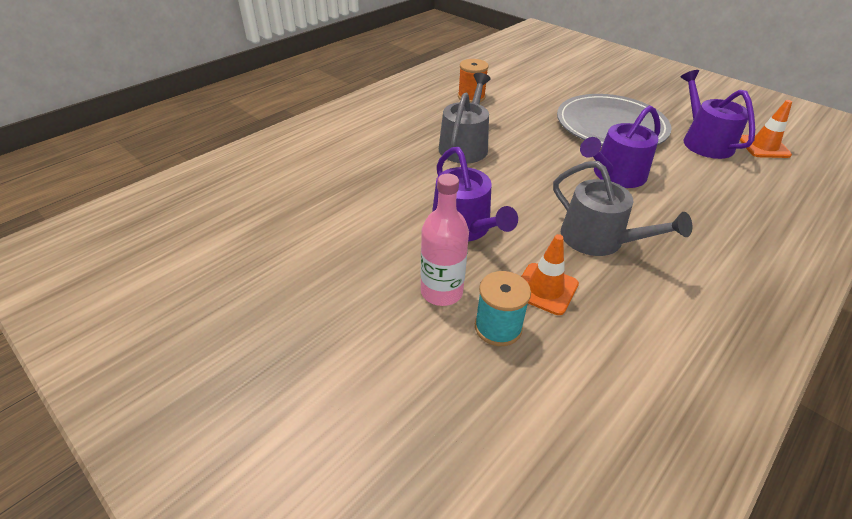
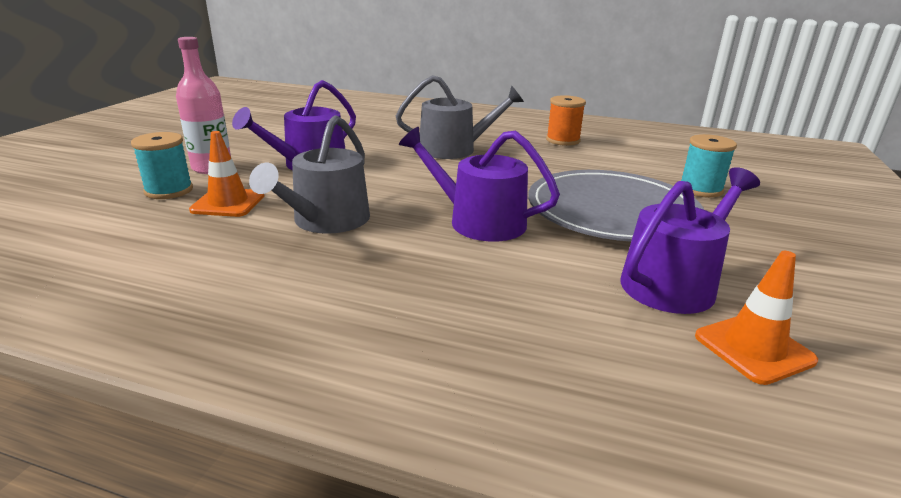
camera: 65 degrees right, 15 degrees down
(586, 88) = (700, 189): none -> turquoise spool

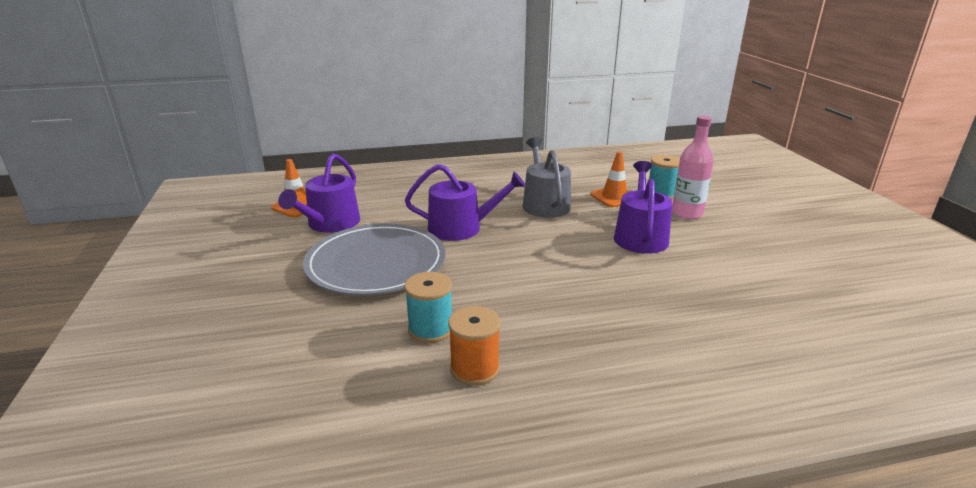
camera: 150 degrees right, 0 degrees up
(454, 149) = (570, 298): grey watering can -> none
(700, 189) = (295, 318): turquoise spool -> turquoise spool (430, 329)

